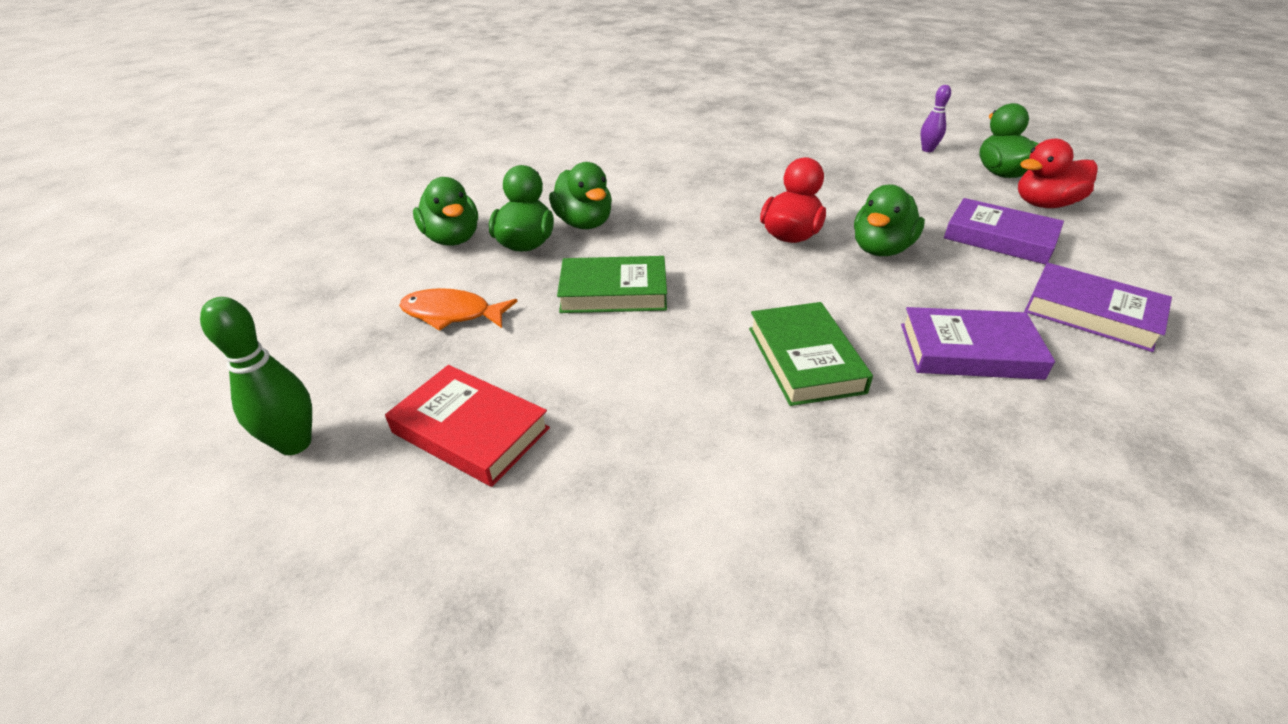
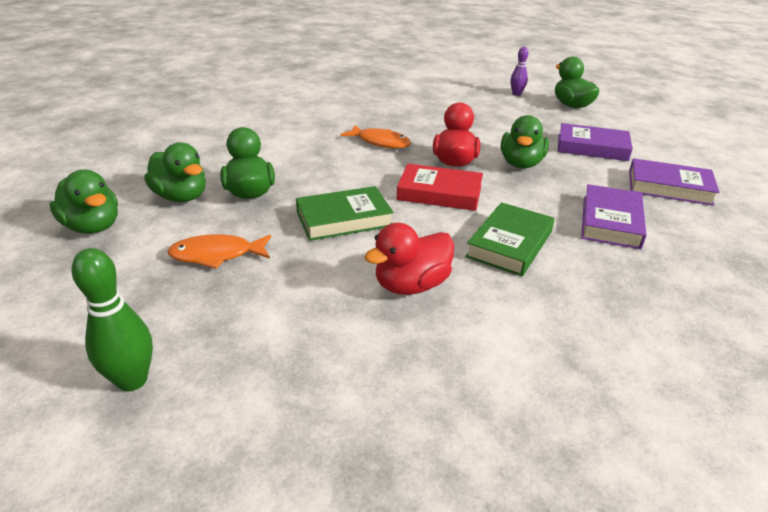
camera: 20 degrees left, 5 degrees down
(470, 430) = (286, 339): red book -> red book (439, 193)
(584, 223) = (290, 171): green duck -> green duck (93, 227)
(710, 198) = (380, 142): none -> orange fish
(805, 359) = (510, 244): green book -> green book turned 60 degrees clockwise
(969, 351) = (610, 222): purple book -> purple book turned 60 degrees counterclockwise
(1045, 204) = (608, 123): red duck -> red duck (411, 285)

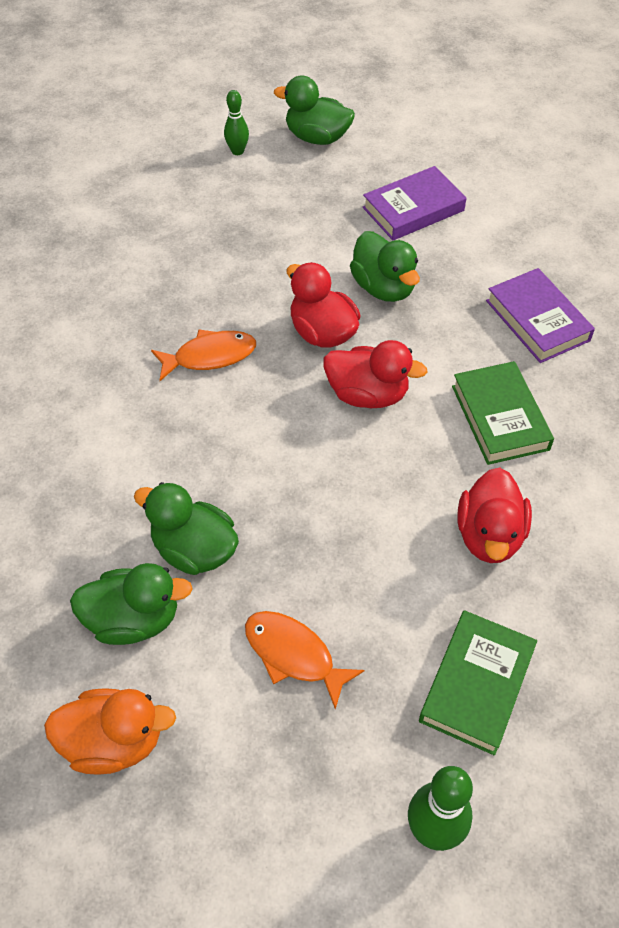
camera: 45 degrees left, 20 degrees up
(93, 227) = (114, 741): green duck -> orange duck
(216, 255) = (294, 655): orange fish -> orange fish turned 90 degrees clockwise
(344, 219) = (334, 505): green book -> green book (476, 684)
(439, 193) = (367, 394): red book -> red duck
(516, 94) = (237, 151): purple bowling pin -> green bowling pin
(669, 187) = (531, 230): purple book -> none

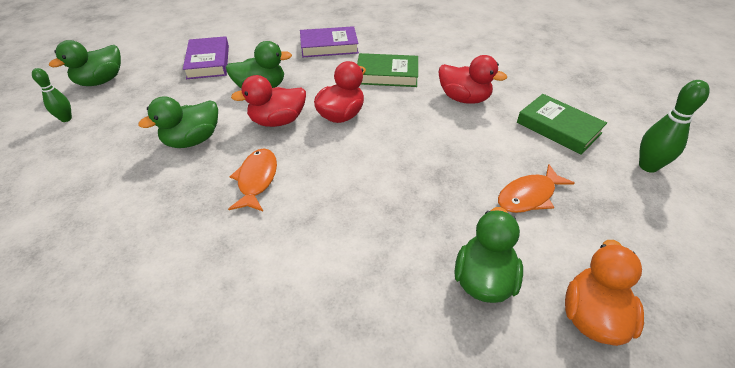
camera: 70 degrees left, 10 degrees down
(194, 550) = (431, 228): green duck -> green duck (192, 140)

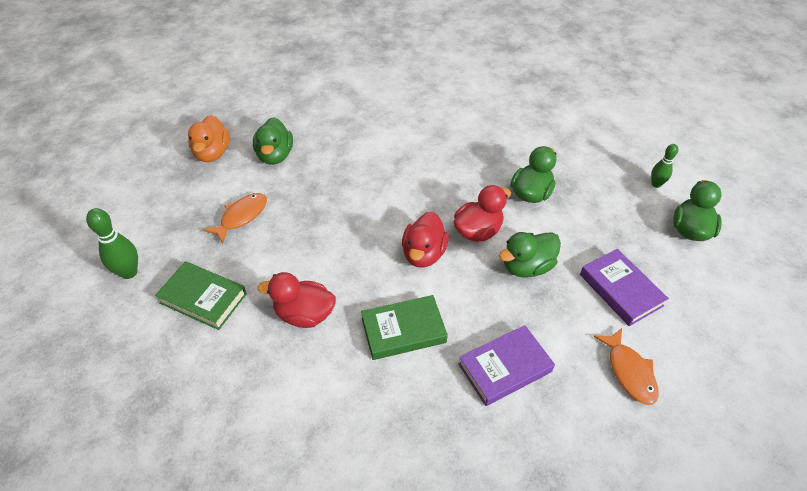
camera: 160 degrees right, 5 degrees up
(256, 179) = (452, 177): orange fish -> orange fish (629, 372)

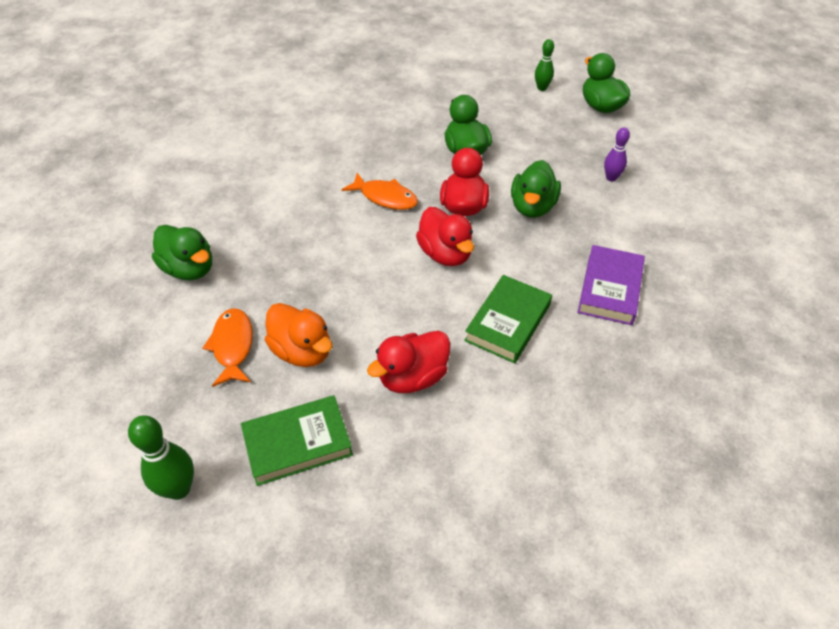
camera: 45 degrees left, 0 degrees up
(212, 153) = (111, 313): orange duck -> orange duck (302, 351)
(620, 290) = (611, 178): purple book -> purple bowling pin
(629, 372) = (682, 227): orange fish -> orange fish (385, 197)

